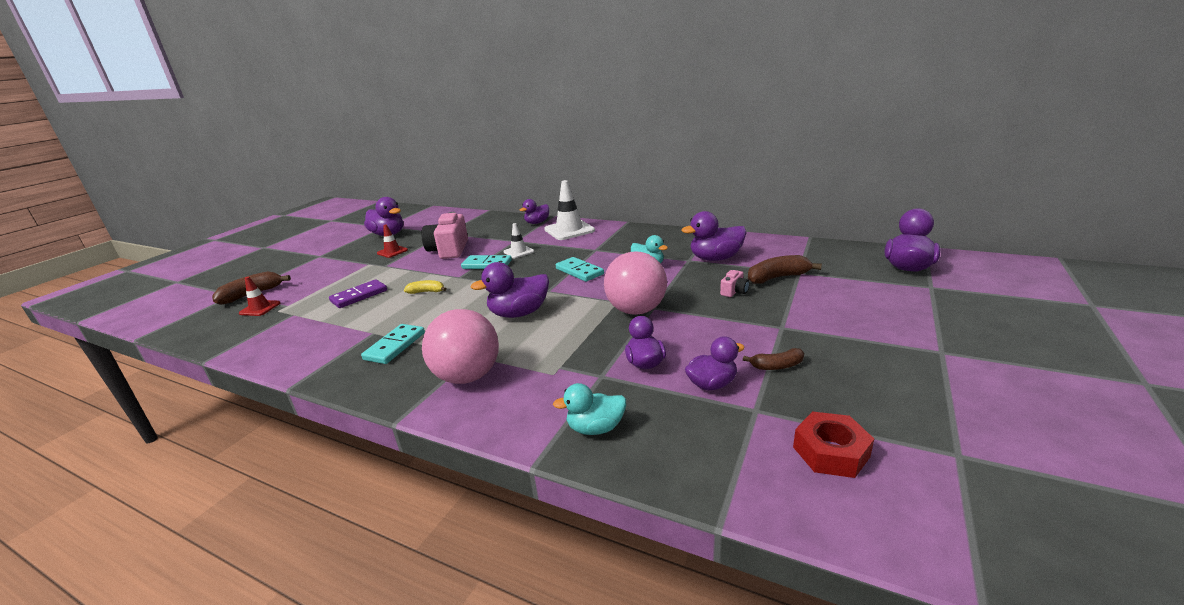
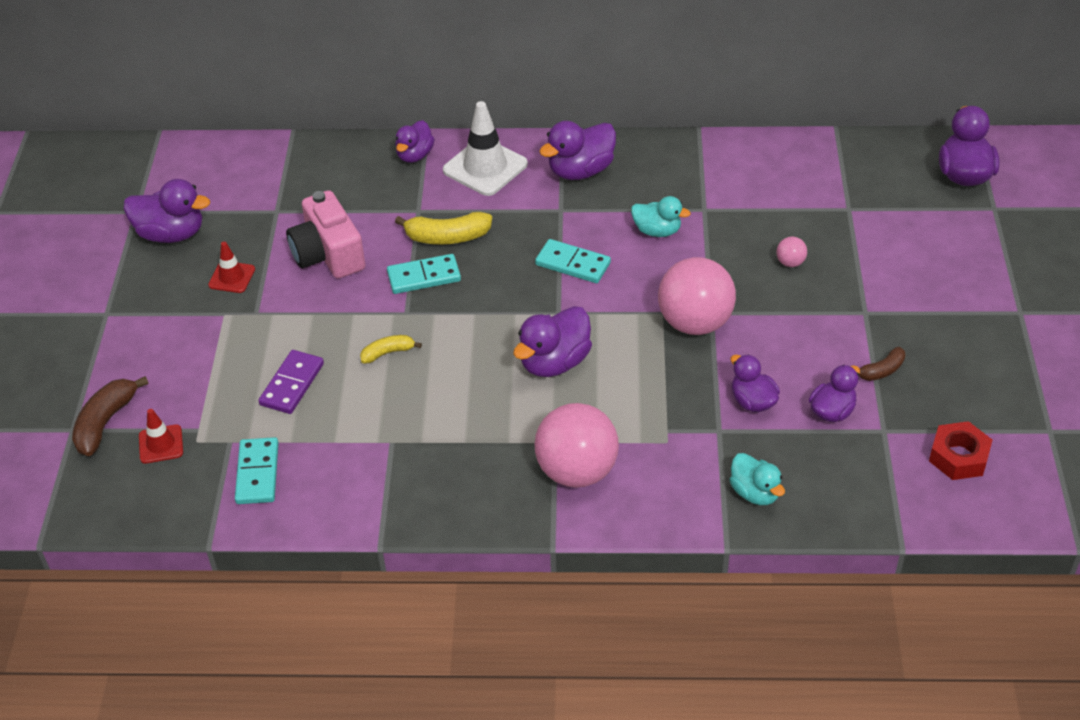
camera: 25 degrees left, 20 degrees up
(395, 346) = (444, 454): turquoise domino -> turquoise domino (257, 473)
(518, 252) = (447, 237): white traffic cone -> yellow banana
(595, 428) = (755, 493): turquoise duck -> turquoise duck turned 90 degrees counterclockwise
(715, 258) = (737, 199): purple duck -> purple duck (580, 171)
(734, 291) = (790, 262): pink camera -> pink ball
(777, 277) = (828, 225): brown banana -> none

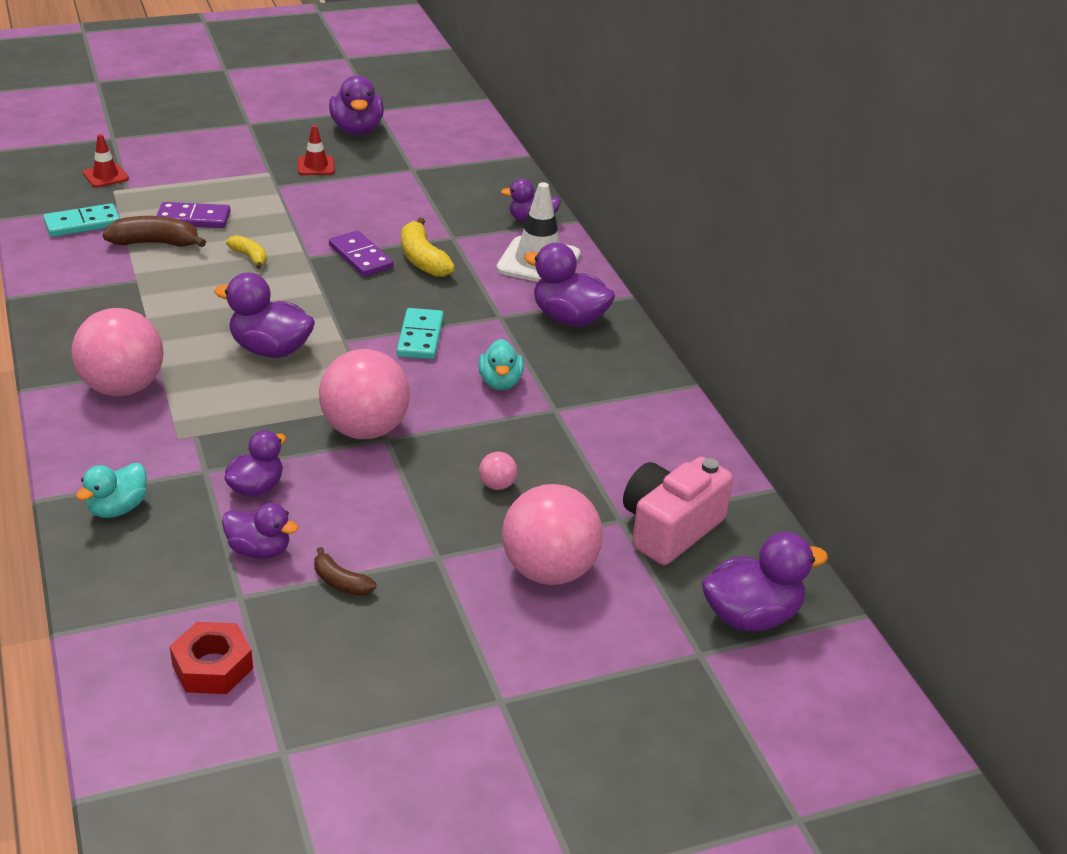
camera: 65 degrees right, 10 degrees down
(105, 423) = (124, 149): brown banana -> brown banana (155, 243)
(328, 254) = (367, 204): pink camera -> pink camera (670, 528)
(424, 276) = (361, 257): turquoise domino -> purple domino
(895, 258) = (549, 571): none -> pink ball

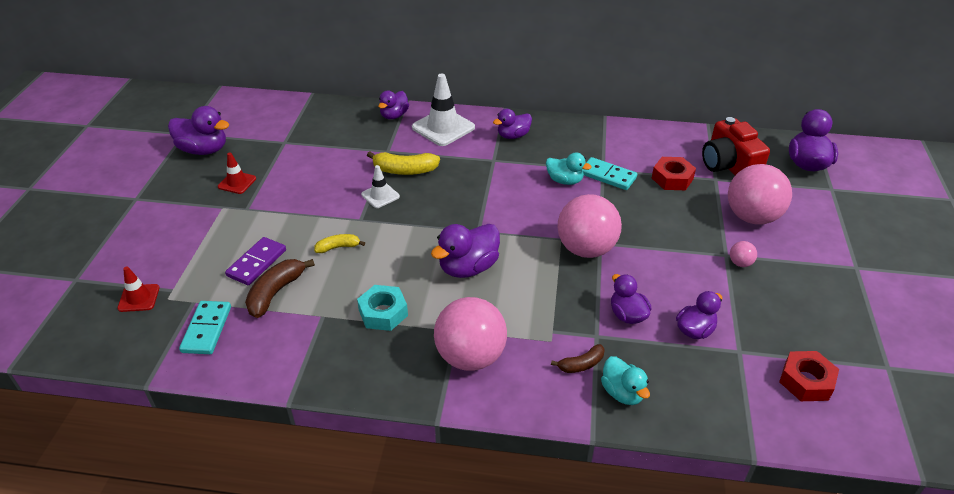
camera: 60 degrees left, 5 degrees up
(161, 314) = (383, 313): none -> turquoise nut
(341, 582) = (738, 301): brown banana -> brown banana (581, 364)
(361, 257) = (380, 195): purple domino -> white traffic cone
(420, 337) = (496, 197): turquoise domino -> turquoise domino (608, 176)
(497, 485) = (667, 212): pink ball -> pink ball (740, 263)
(569, 318) = (513, 136): purple duck -> purple duck, size x0.65
(585, 476) = (672, 178): none -> red nut
(670, 528) = (728, 165): pink camera -> red camera

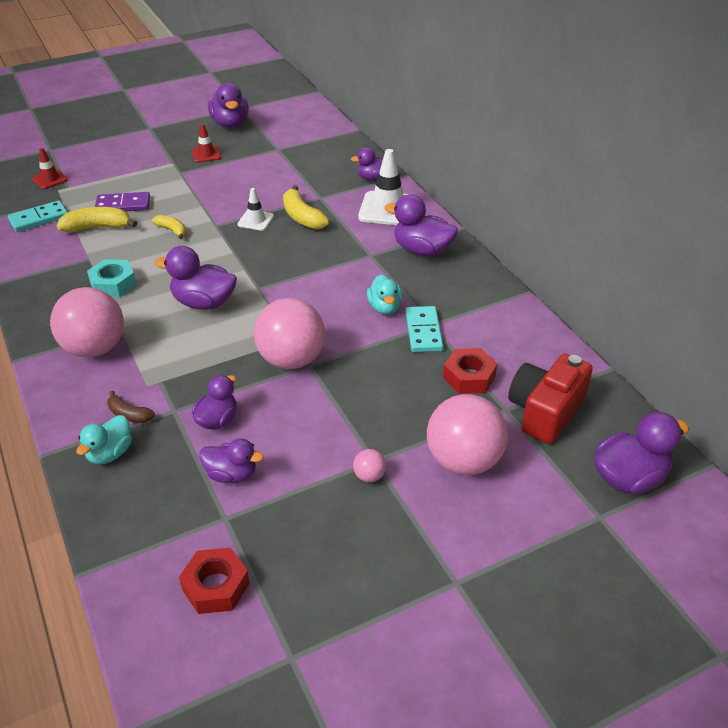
camera: 55 degrees right, 0 degrees up
(275, 293) = (97, 227): brown banana -> yellow banana
(513, 136) = (422, 250): purple duck -> purple duck, size x1.53

